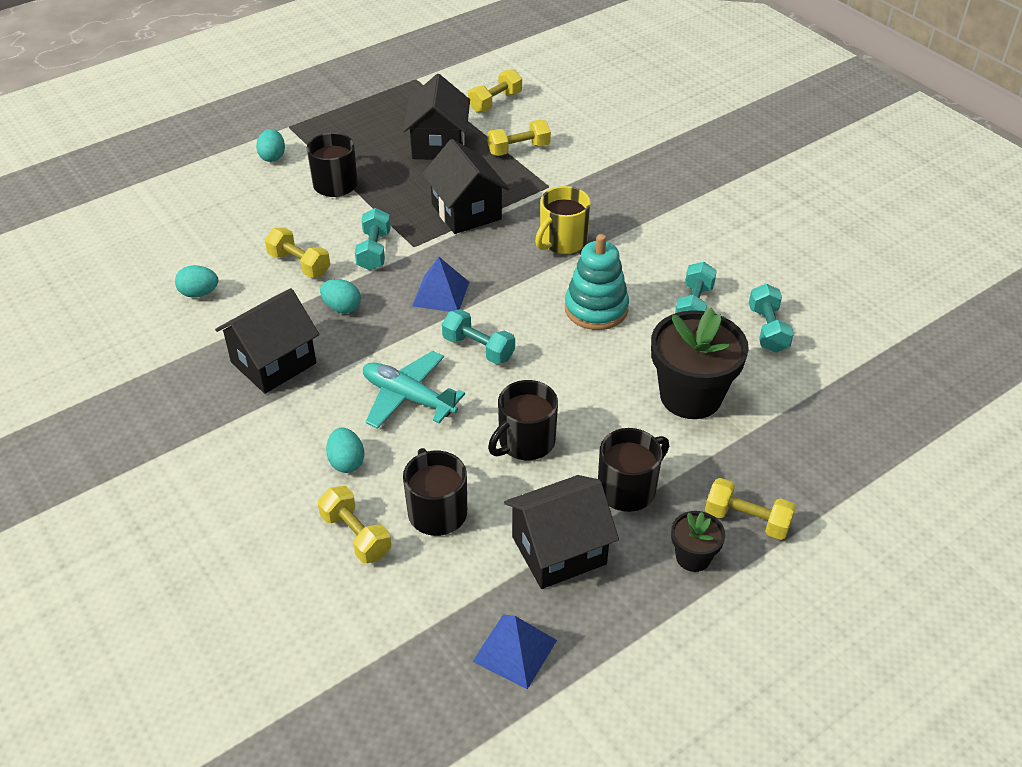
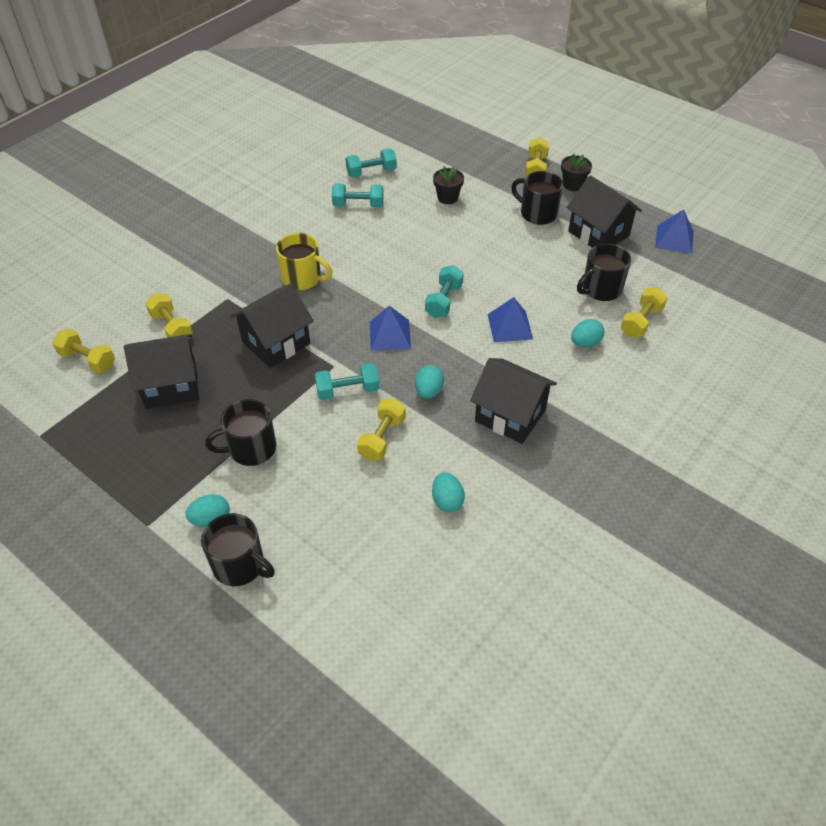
camera: 105 degrees left, 5 degrees up
(408, 397) = (510, 326): turquoise plane -> blue pyramid
(525, 442) = (522, 261): black mug -> black mug (240, 565)
(596, 309) = (378, 249): turquoise stacking toy -> none
(690, 396) = (447, 198): black flower pot -> black flower pot, size x0.50

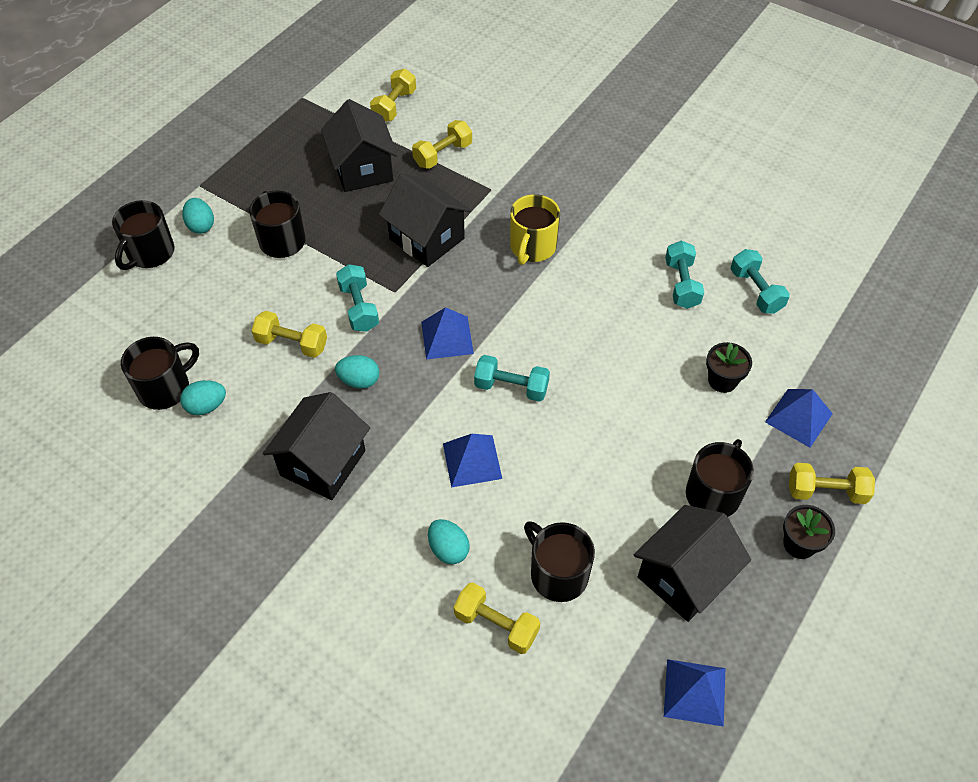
camera: 85 degrees right, 5 degrees up
(423, 536) = (165, 388): none -> black mug
(480, 170) = (798, 417): none -> blue pyramid

